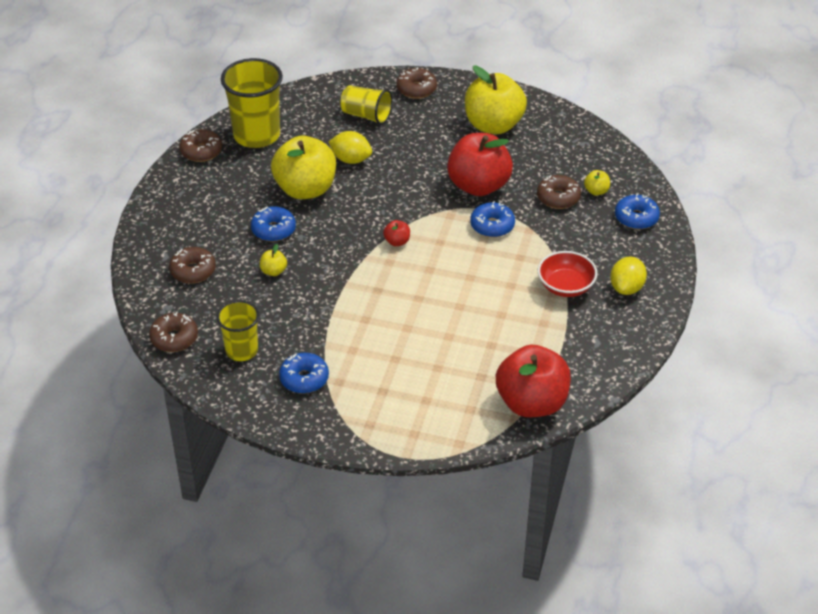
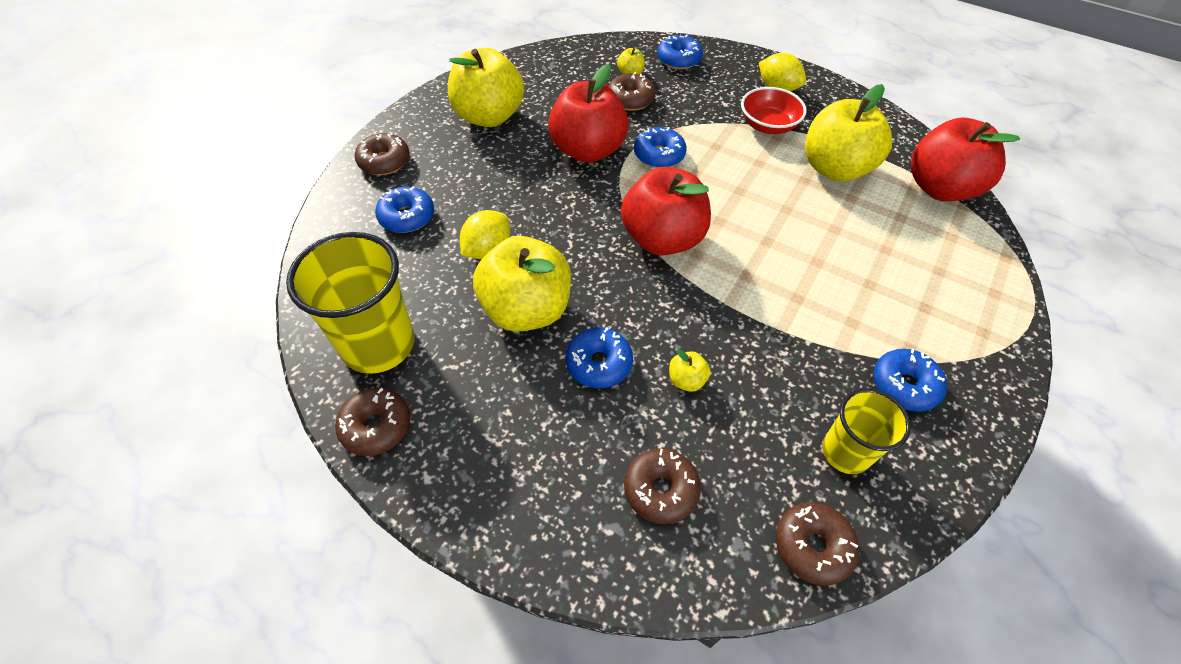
camera: 75 degrees left, 10 degrees up
(366, 115) = (407, 217): yellow cup -> blue donut
(397, 242) = (662, 239): red apple -> red apple, size x2.48
(526, 333) = (835, 168): none -> yellow apple

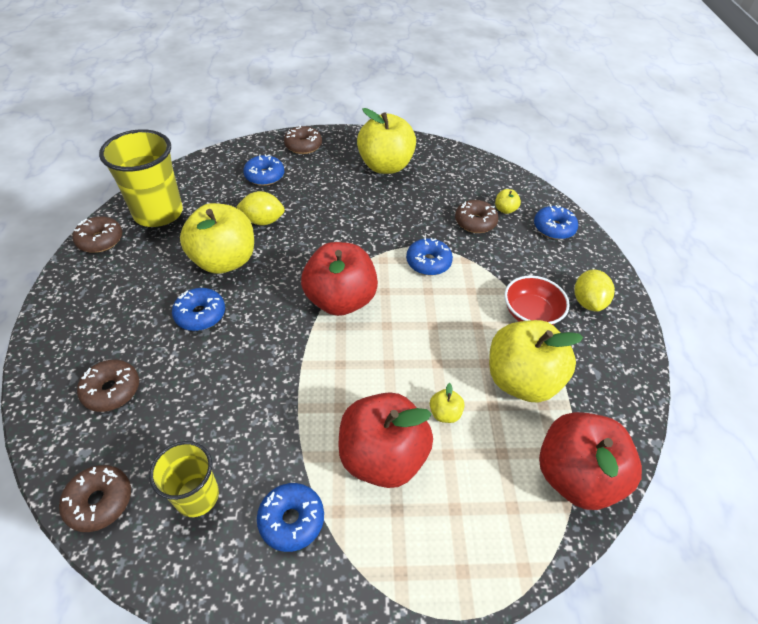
camera: 55 degrees right, 5 degrees down
(588, 150) = (397, 224): red apple -> red apple (382, 456)
(686, 380) = (213, 367): yellow apple -> yellow apple (445, 413)

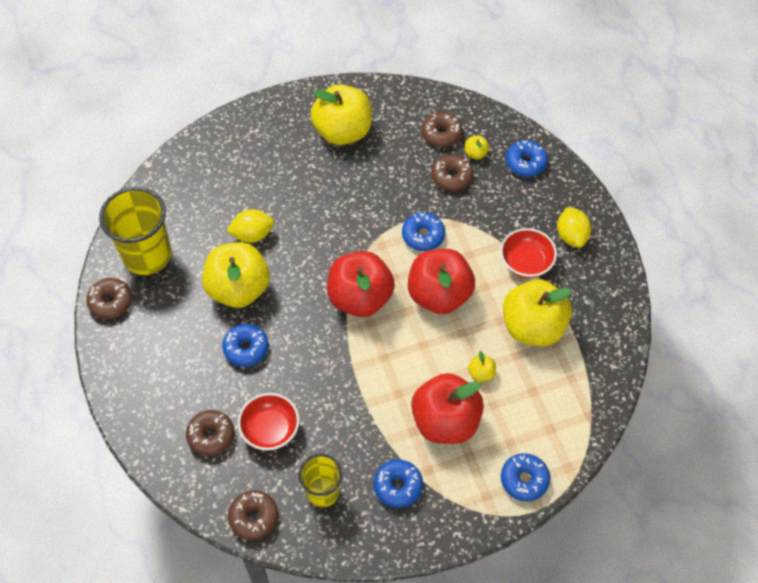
camera: 15 degrees left, 10 degrees up
(178, 403) = (270, 429): none -> red bowl
(264, 176) = (228, 180): blue donut -> blue donut (524, 480)
(303, 146) = (248, 128): brown donut -> brown donut (441, 134)
(575, 476) = (589, 392): red apple -> red apple (439, 295)

